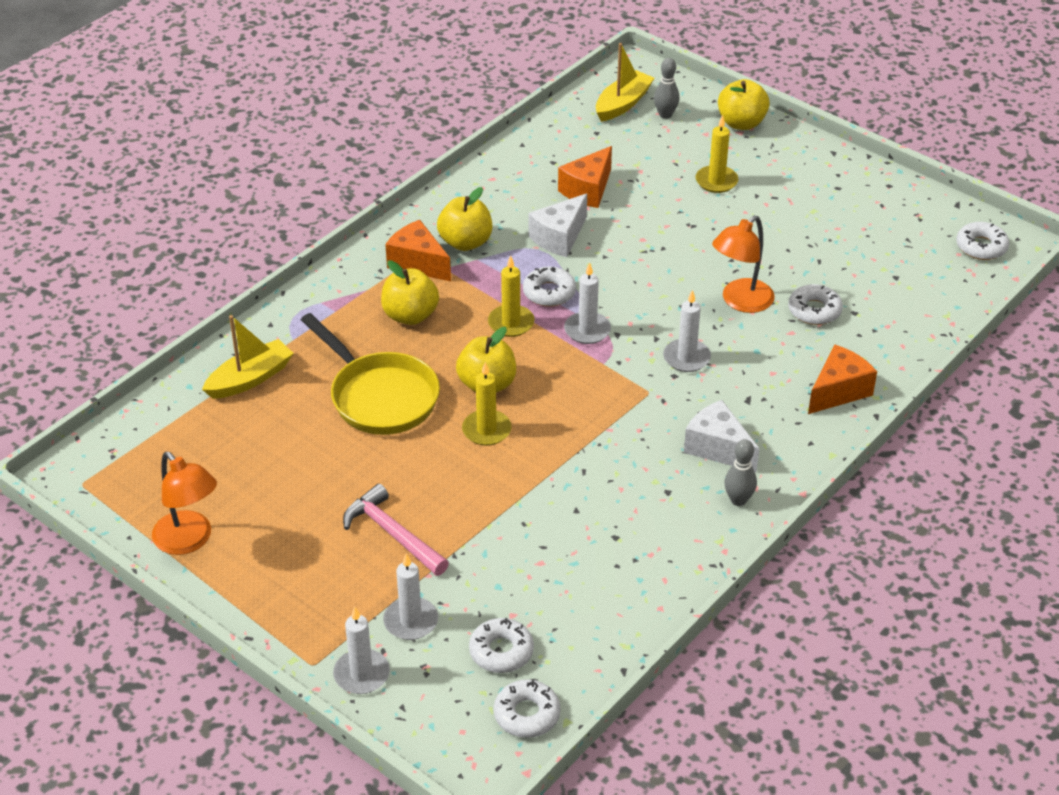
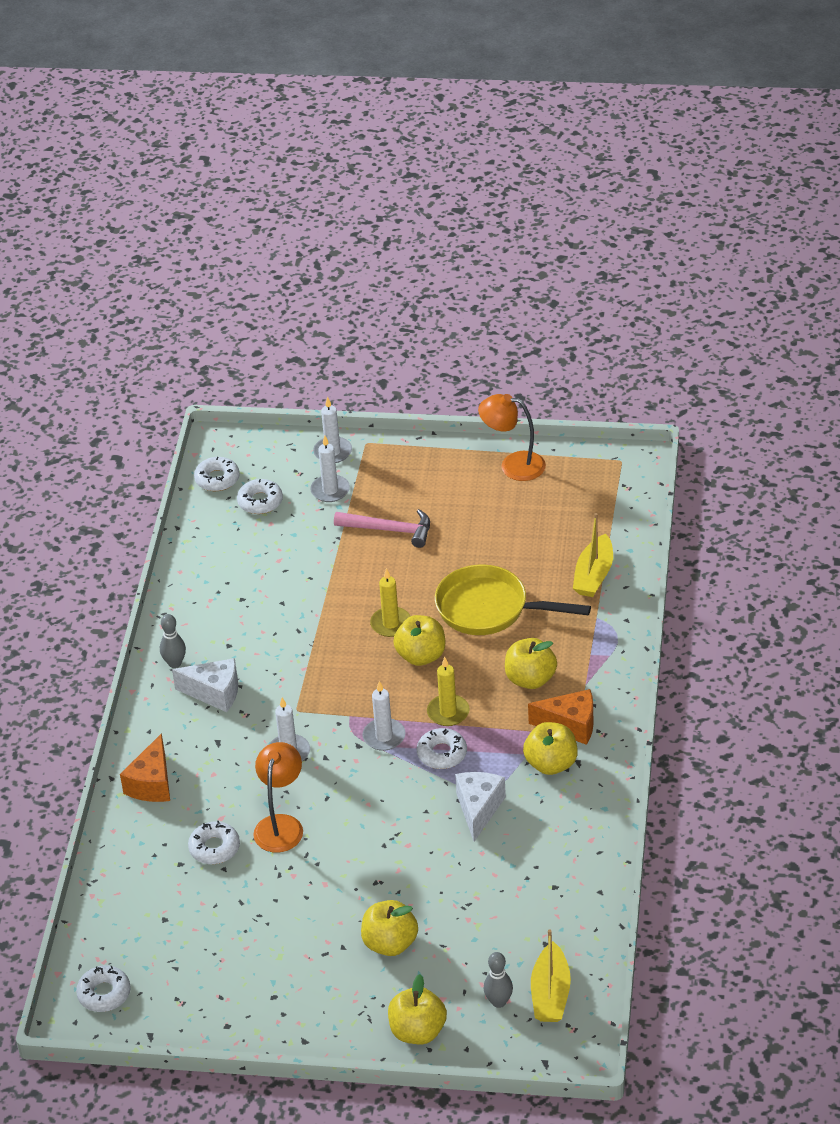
camera: 150 degrees right, 0 degrees up
(588, 190) = (497, 871): orange cheese -> none
(716, 181) = (390, 943): yellow candle -> yellow apple

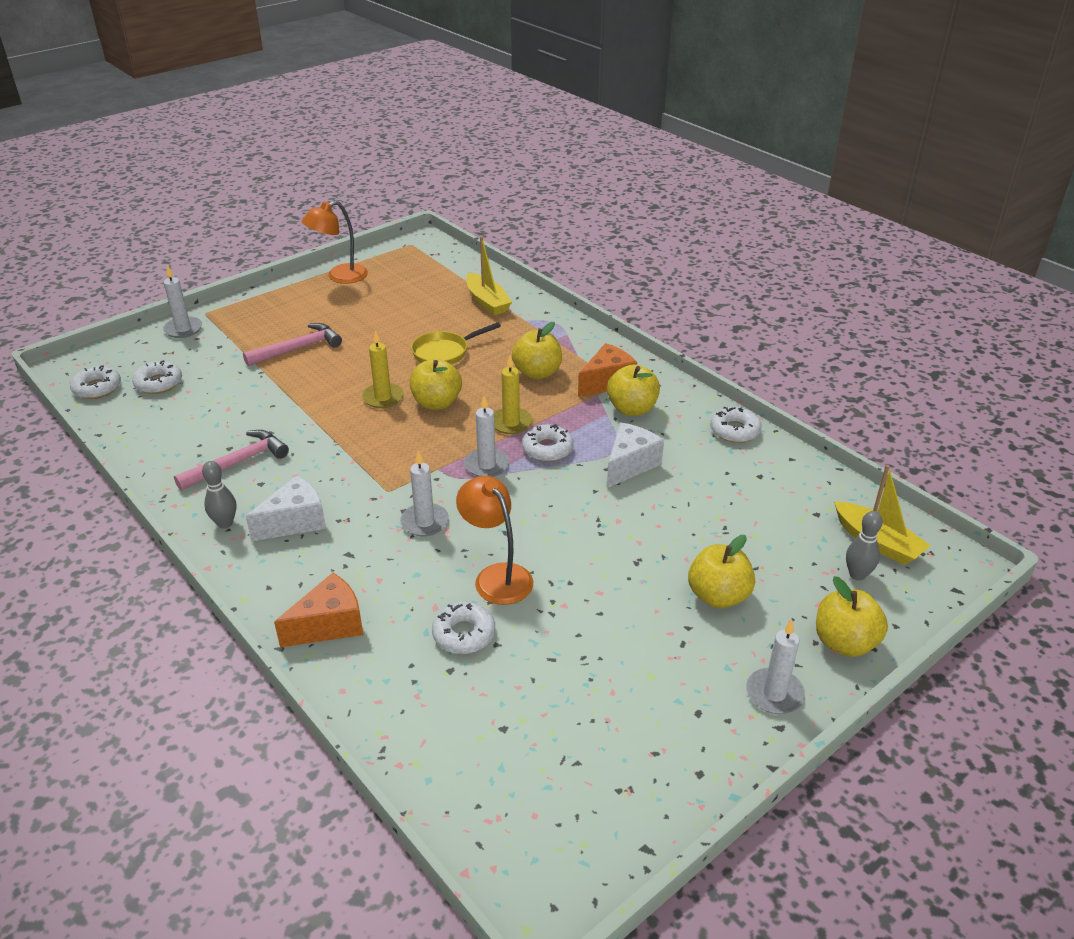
camera: 50 degrees left, 5 degrees down
(104, 993) = (543, 849): white donut -> white donut (734, 430)
(152, 783) = (329, 625): orange cheese -> orange cheese turned 90 degrees counterclockwise
(233, 617) = (238, 463): none -> pink hammer
(330, 490) = (213, 350): white candle -> white candle (774, 694)
(478, 809) = (630, 465): white cheese -> white cheese turned 75 degrees clockwise
(489, 609) = (444, 352): yellow pan -> yellow pan, size x0.64

